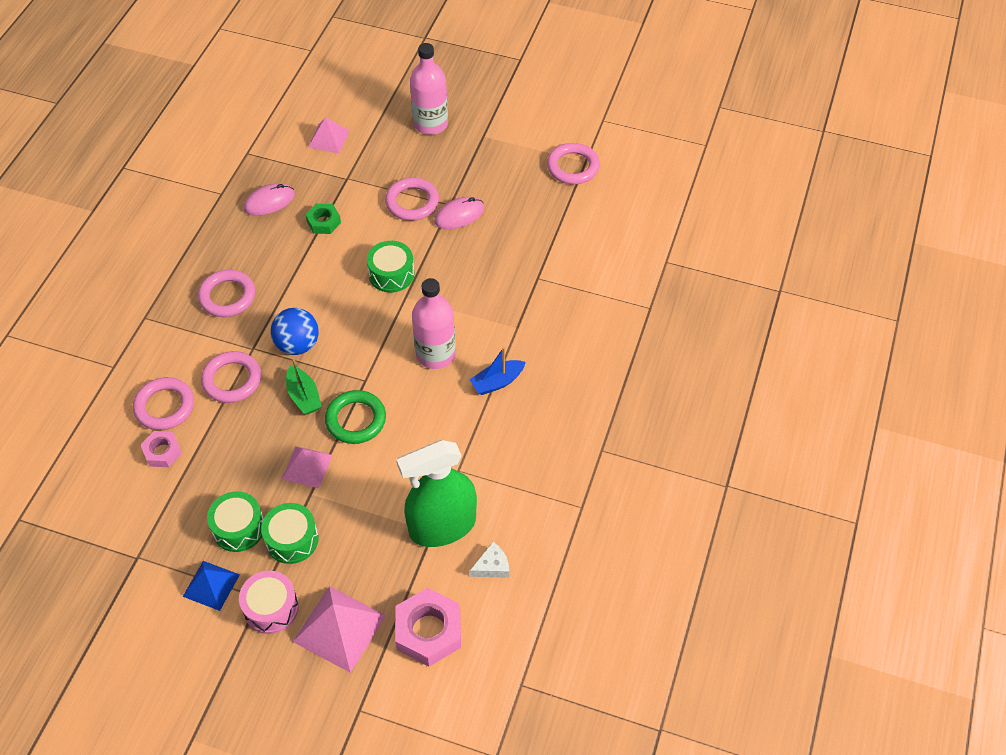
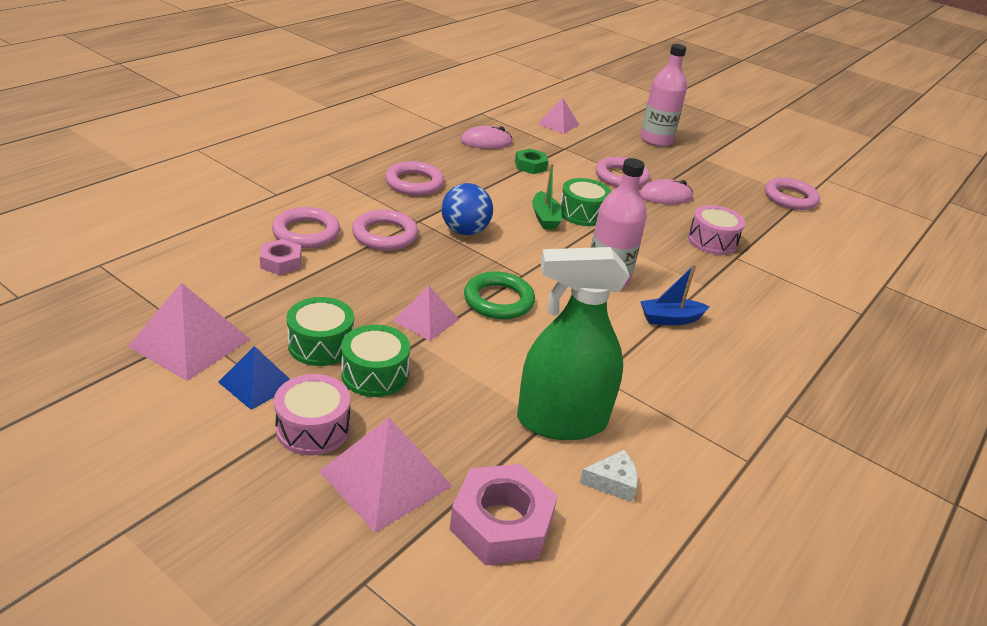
camera: 15 degrees right, 20 degrees down
(140, 568) = (189, 342): none -> pink pyramid
(304, 396) = (451, 267): green boat -> green boat (545, 218)
(513, 264) = (712, 241): none -> pink drum

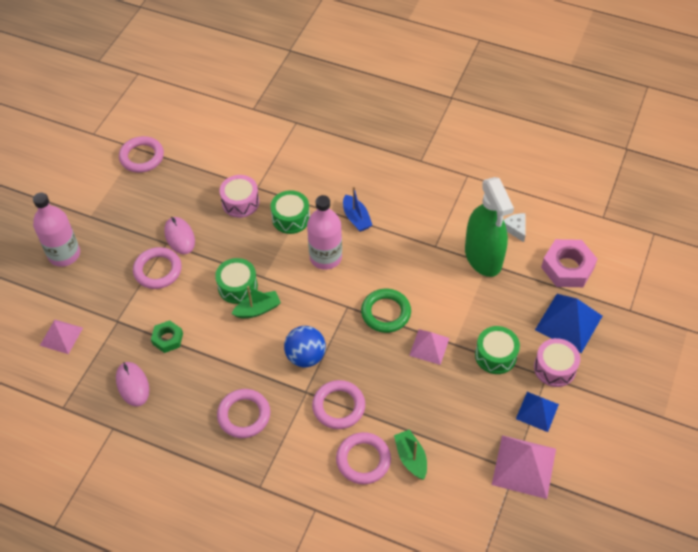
camera: 100 degrees left, 20 degrees up
(281, 262) = (411, 458): pink nut -> green boat
(321, 345) = (485, 394): green drum -> green drum (291, 218)
(385, 478) = (568, 322): pink pyramid -> blue pyramid

